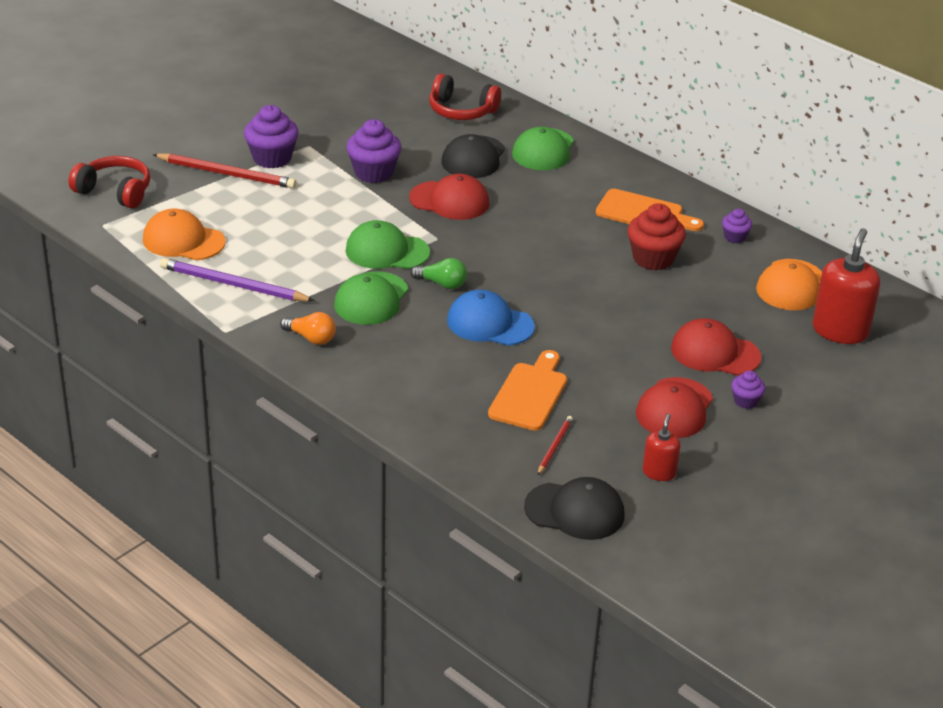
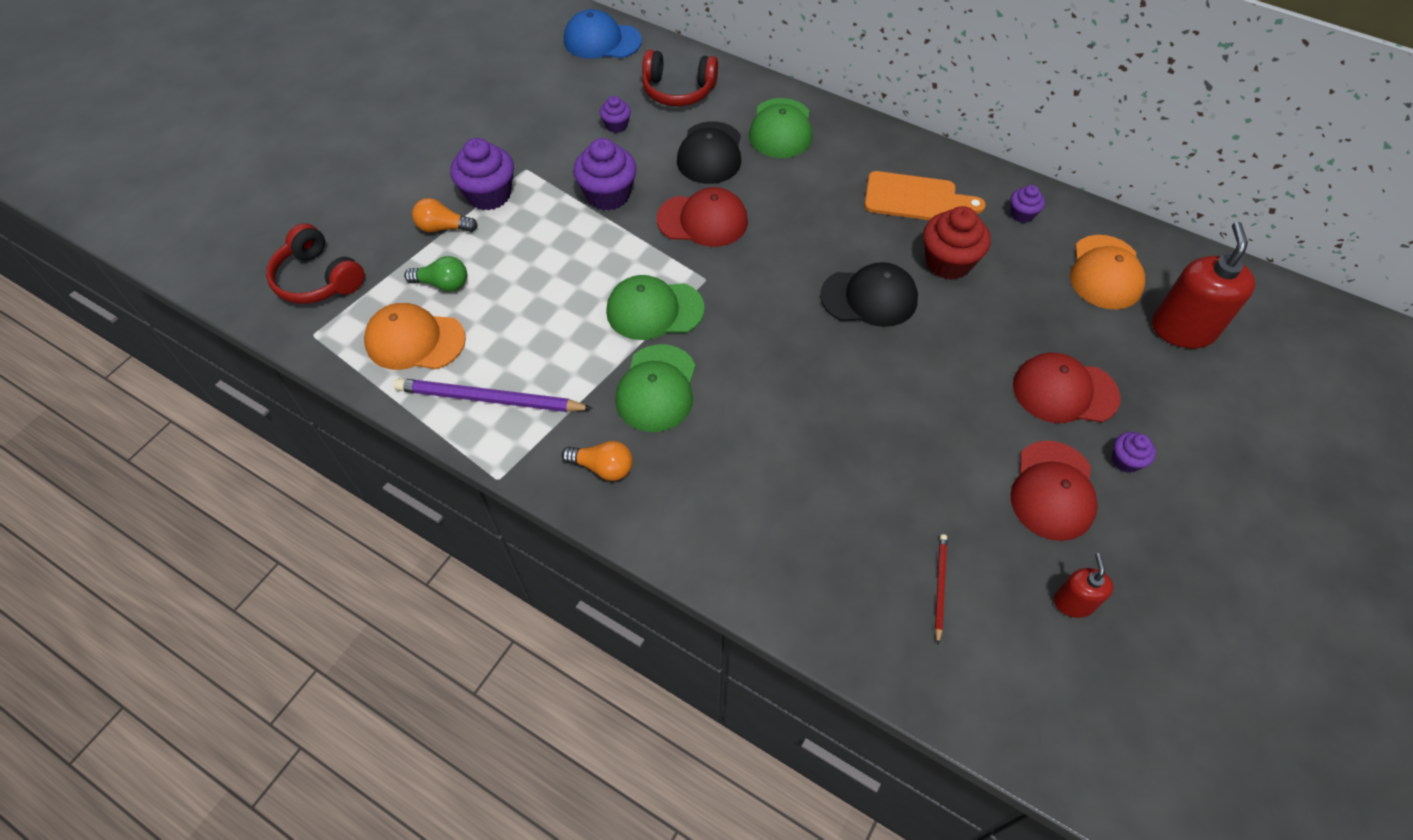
camera: 10 degrees left, 20 degrees up
(115, 191) = (318, 279): red headphones -> red headphones turned 150 degrees counterclockwise
(227, 174) = (443, 227): red pencil -> orange light bulb
(397, 127) = (616, 125): none -> purple cupcake
(441, 284) = (730, 347): green light bulb -> green light bulb (443, 284)
(490, 323) = (803, 399): blue cap -> blue cap (602, 40)
(530, 394) = (883, 503): orange cutting board -> none
(575, 511) = (1000, 695): black cap -> black cap (869, 297)

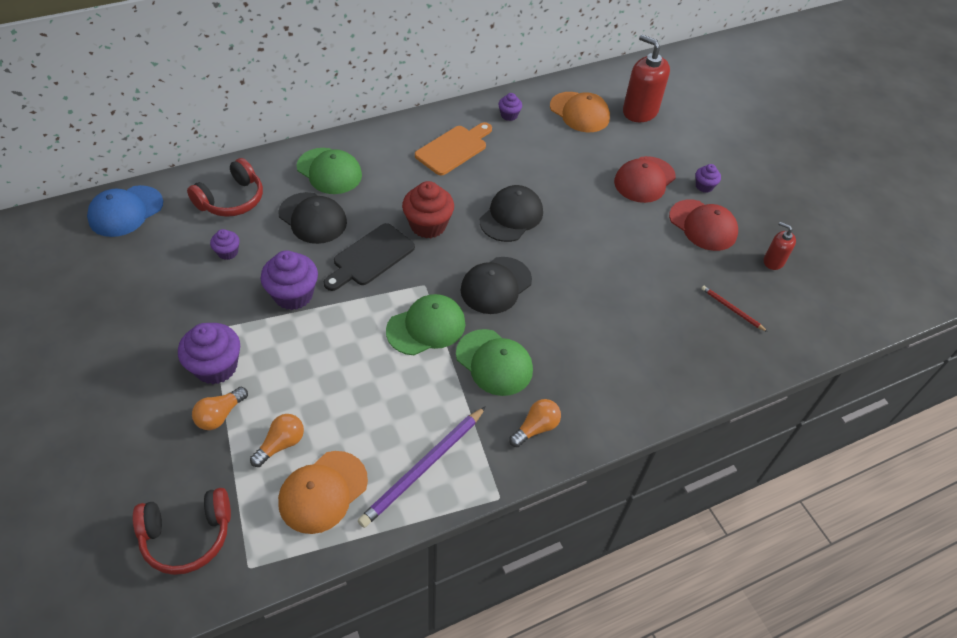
camera: 60 degrees left, 5 degrees down
(443, 284) = (281, 444): green light bulb -> orange light bulb
(654, 310) = (426, 327): green cap -> green cap turned 150 degrees counterclockwise
(702, 220) = (370, 257): red cap -> black cutting board
(759, 336) = (496, 285): none -> black cap
(948, 262) = (516, 166): red cupcake -> red cupcake (428, 225)

